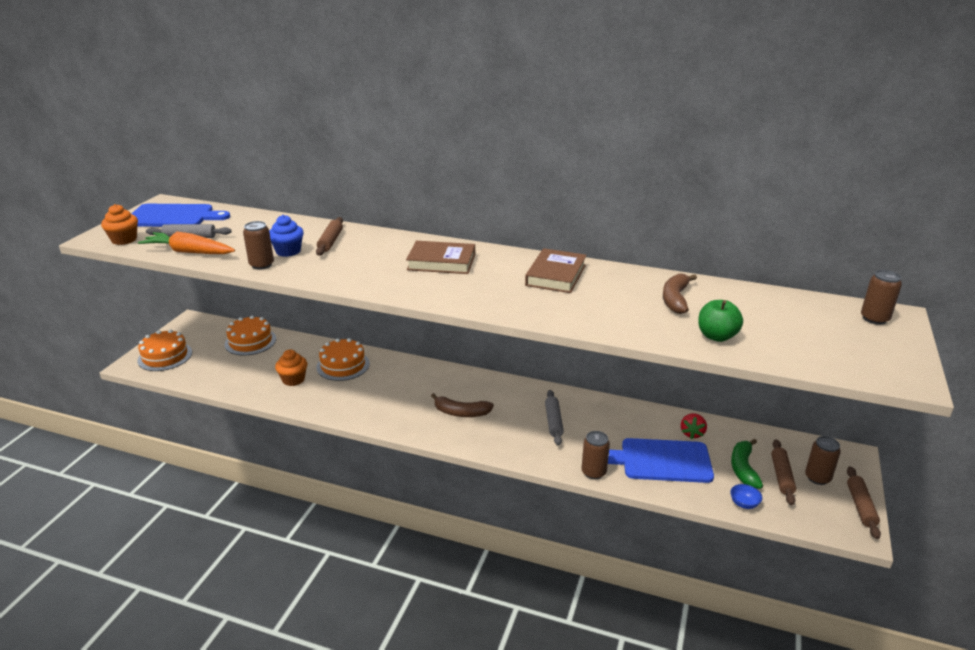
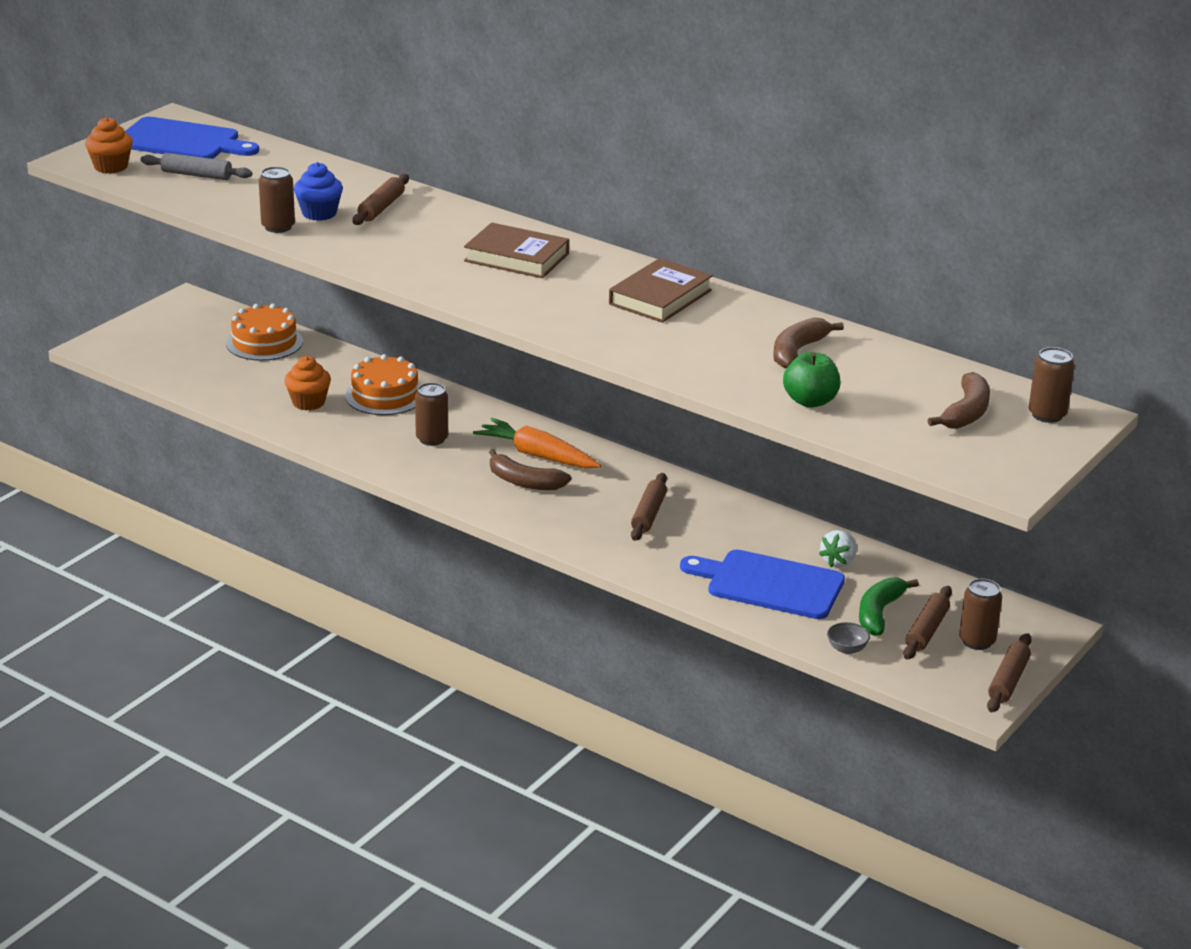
camera: 15 degrees right, 0 degrees up
(165, 356) = (140, 343): orange cake -> none
(189, 252) = (190, 196): orange carrot -> orange carrot (537, 455)
(553, 421) = (648, 514): grey rolling pin -> brown rolling pin
(593, 472) = (666, 580): brown can -> brown can (432, 439)
(692, 433) = (839, 562): red strawberry -> white strawberry
(744, 504) = (847, 649): blue bowl -> grey bowl
(824, 326) = (966, 413): none -> brown banana

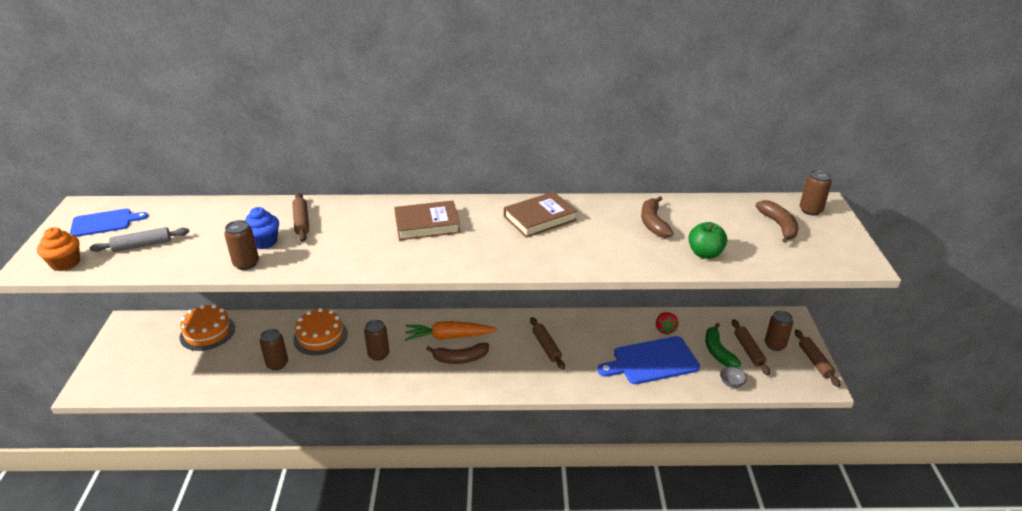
camera: 35 degrees left, 5 degrees up
(182, 141) = (104, 223): blue cutting board -> blue cutting board, size x0.65
(308, 402) = (277, 364): orange cupcake -> brown can
(660, 297) = (540, 218): brown book -> brown book turned 60 degrees clockwise
(839, 562) = (665, 329): white strawberry -> red strawberry

